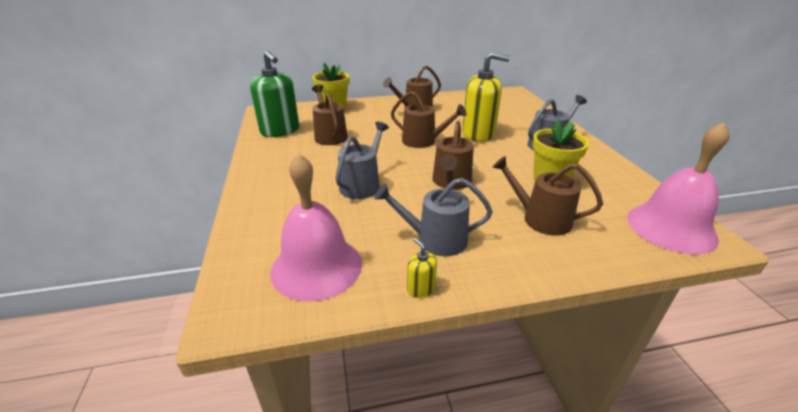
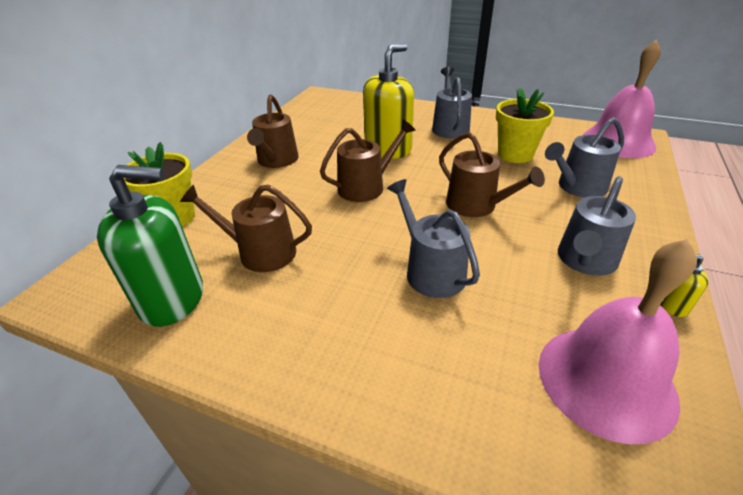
camera: 55 degrees left, 5 degrees up
(540, 219) = (578, 187): brown watering can -> grey watering can

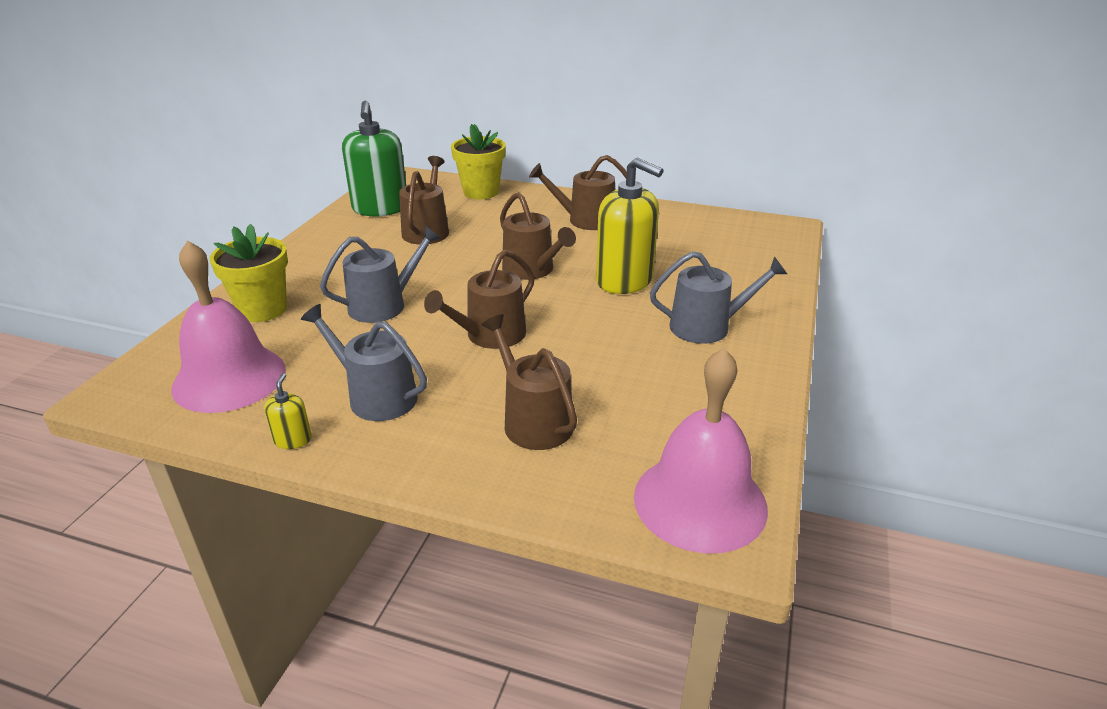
camera: 85 degrees right, 5 degrees down
(515, 154) = (626, 377): yellow flower pot -> yellow flower pot (262, 309)
(578, 187) = (533, 420): grey watering can -> brown watering can

